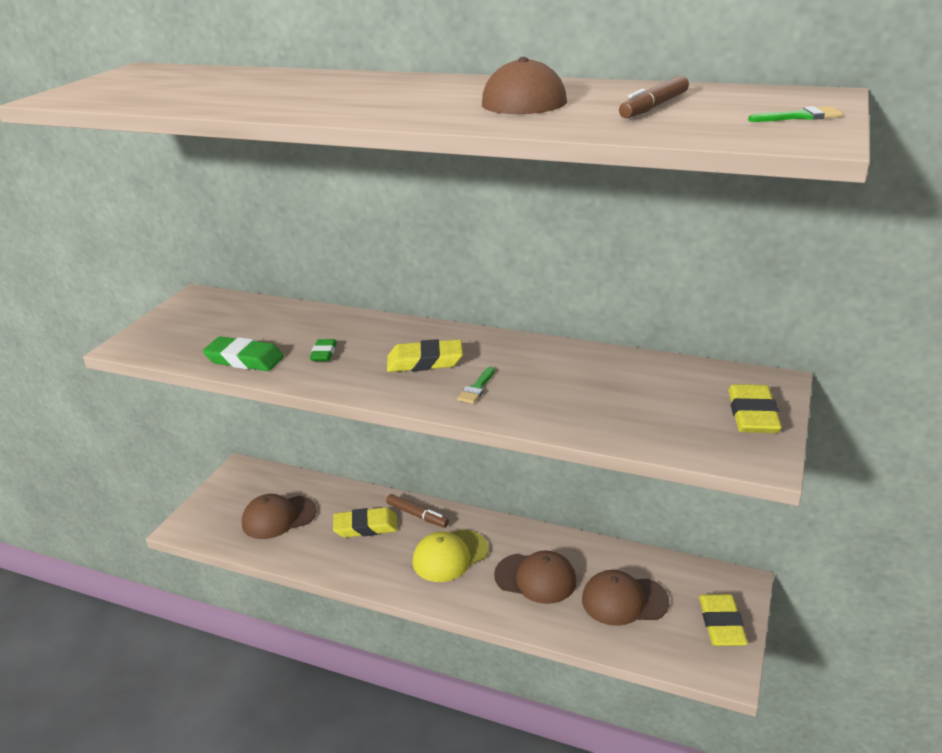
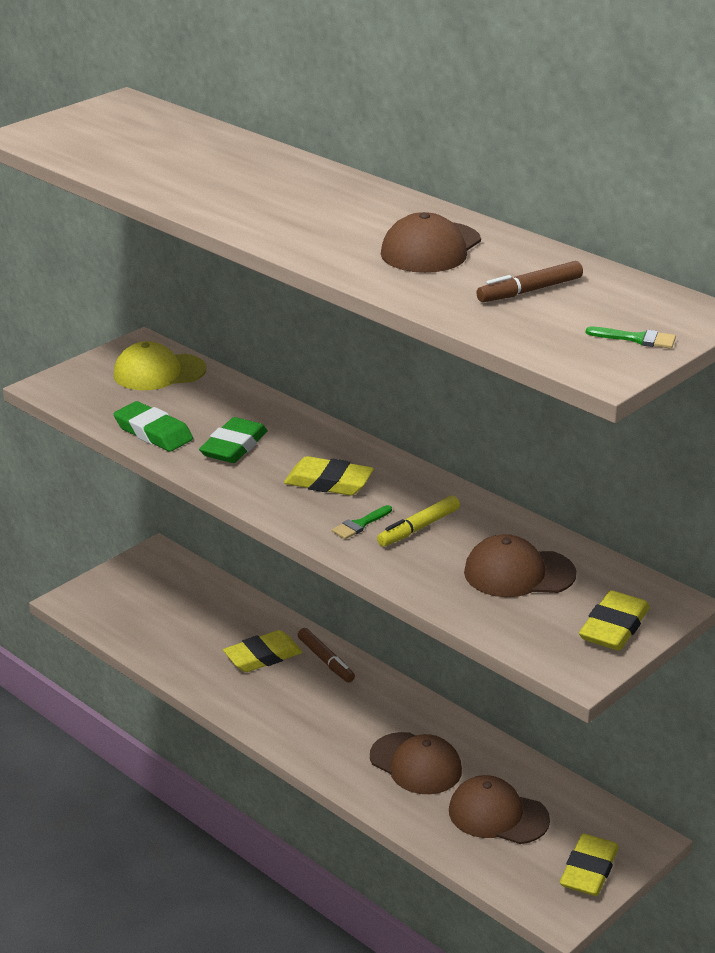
camera: 20 degrees right, 0 degrees up
(278, 517) = (175, 619): brown cap -> brown cap (518, 573)
(324, 353) = (234, 446): green eraser -> green eraser, size x1.71
(366, 527) = (263, 656): yellow eraser -> yellow eraser turned 45 degrees counterclockwise
(450, 556) = (336, 713): yellow cap -> yellow cap (159, 372)
(527, 378) = (418, 528): none -> yellow marker

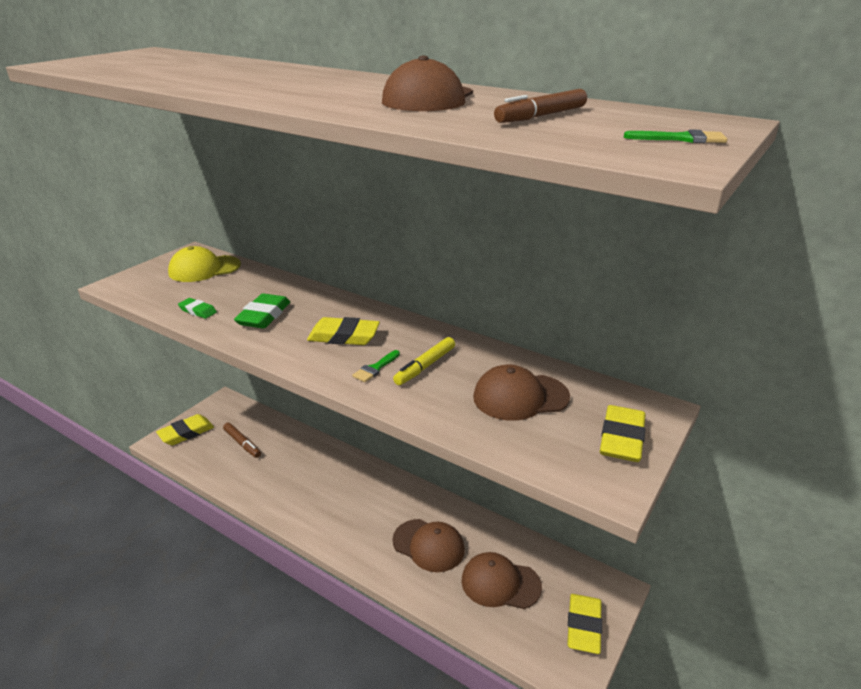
camera: 10 degrees left, 0 degrees up
(153, 432) = (198, 311): green eraser -> green eraser, size x0.58
(263, 656) = (303, 469): yellow eraser -> yellow eraser (186, 433)
(325, 661) = (349, 467): brown marker -> brown marker (242, 443)

